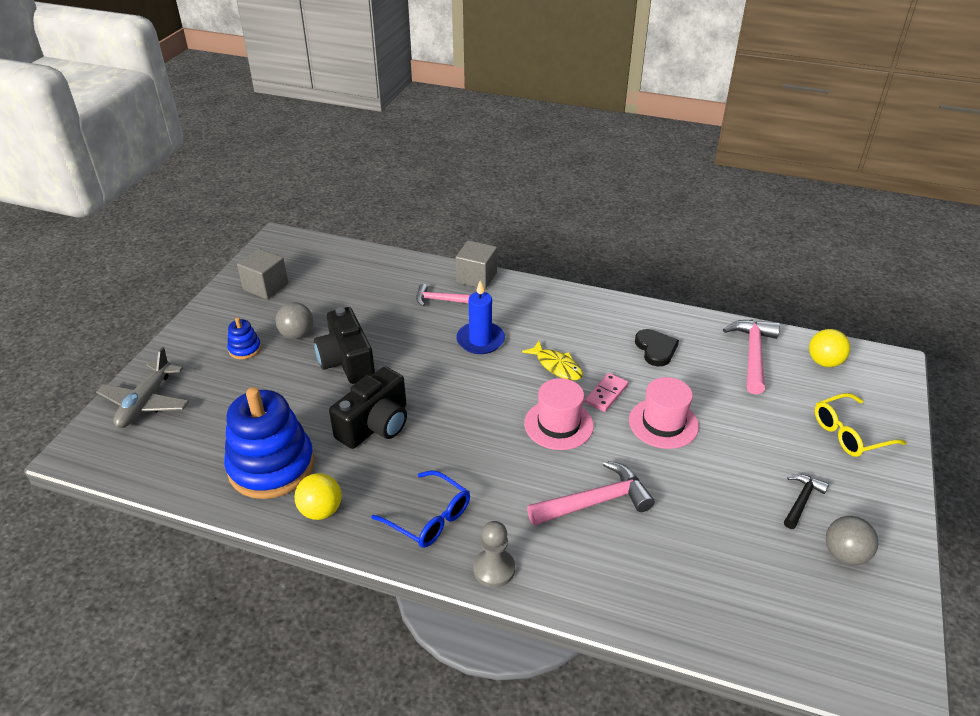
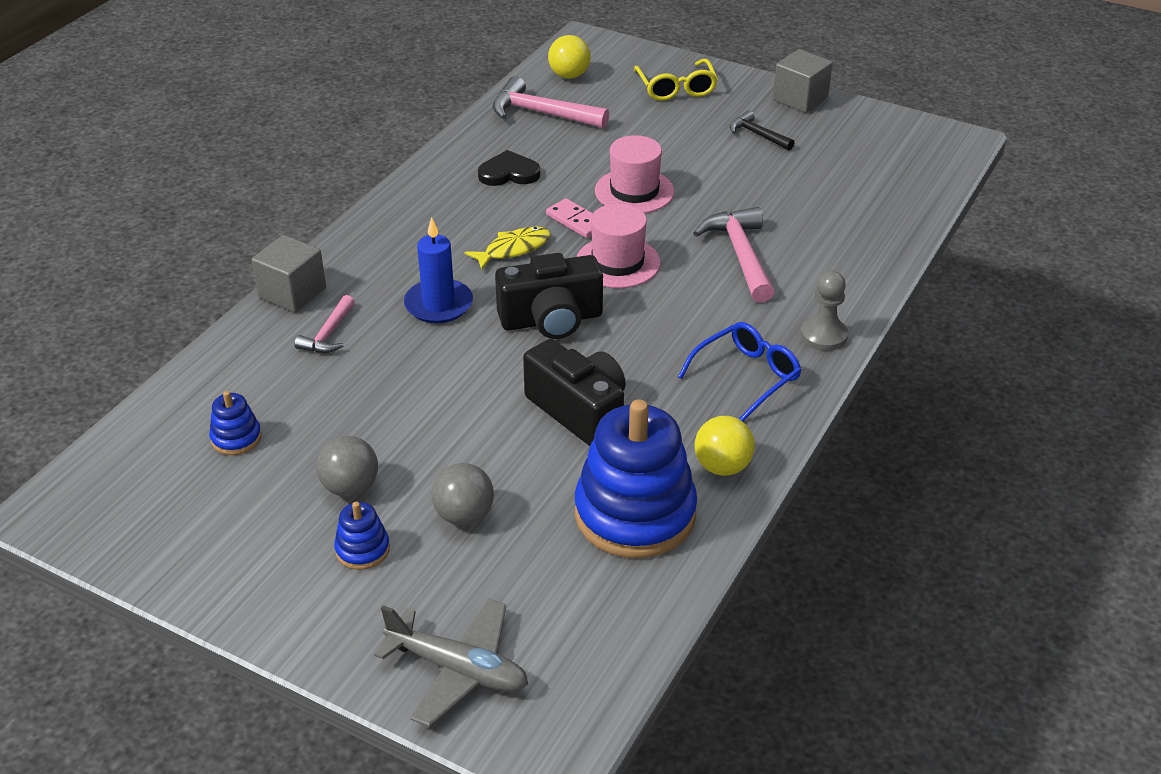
camera: 80 degrees left, 0 degrees up
(265, 287) = (196, 527): grey cube -> grey cube (800, 99)
(337, 285) = (236, 438): none -> blue stacking toy
(347, 361) = (437, 434): black camera -> black camera (551, 320)
(844, 554) = (823, 129): grey ball -> grey ball (464, 515)

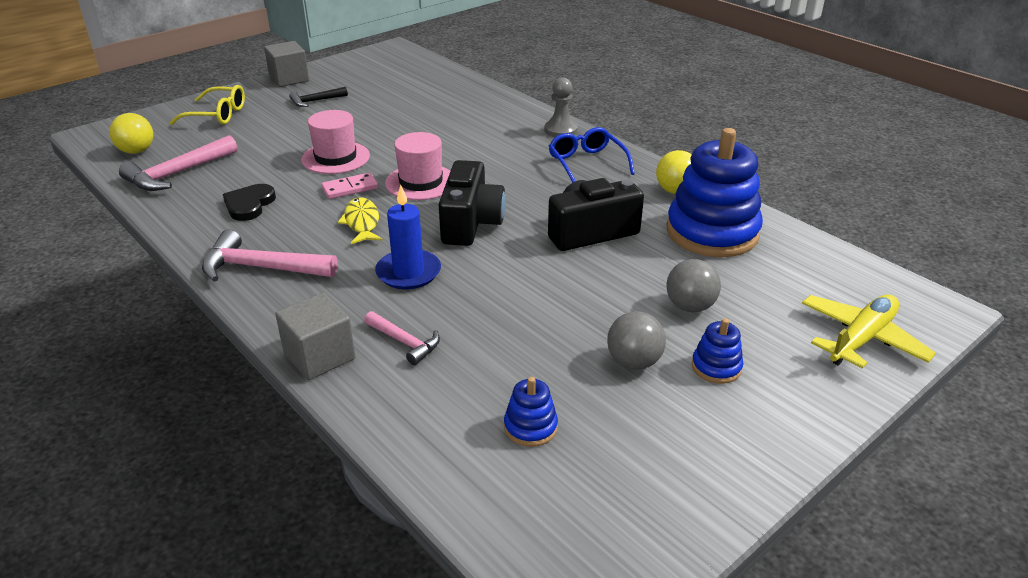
camera: 70 degrees left, 5 degrees down
(458, 670) = (861, 339): grey plane -> yellow plane
(740, 255) = (452, 137): pink hammer -> pink hammer (261, 268)

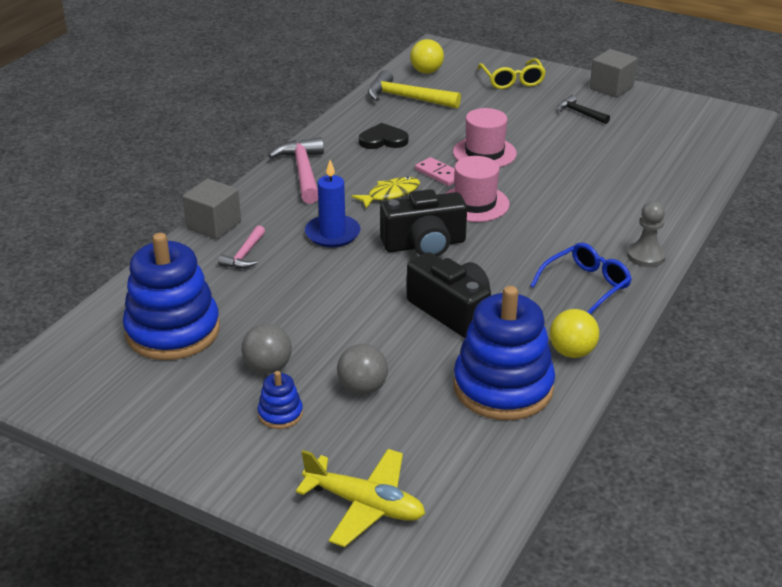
camera: 70 degrees right, 0 degrees up
(177, 174) = (406, 98): pink hammer -> yellow hammer
(530, 427) = (173, 331): blue stacking toy -> blue stacking toy, size x2.29

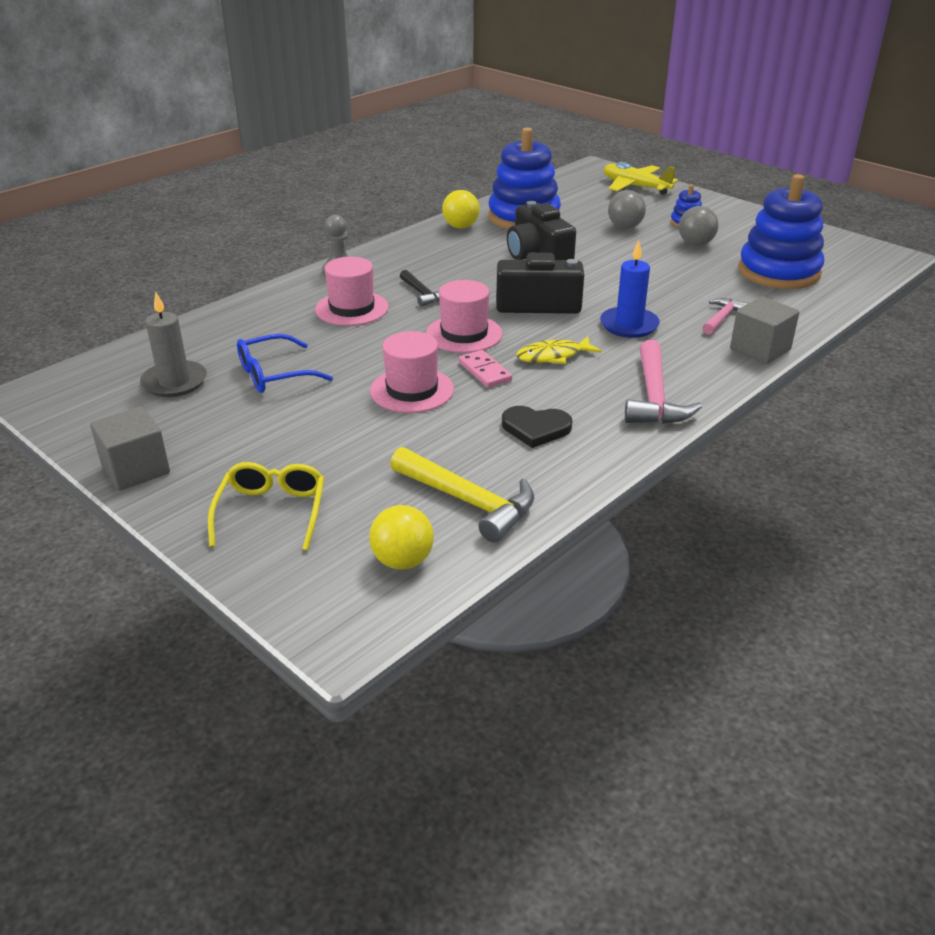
camera: 165 degrees left, 0 degrees up
(579, 113) = (233, 431): black hammer -> black hammer (423, 294)
(586, 286) = (413, 259): blue glasses -> blue glasses (274, 374)
(592, 214) = (352, 308): none -> pink hat
(657, 135) = (174, 382): none -> grey candle

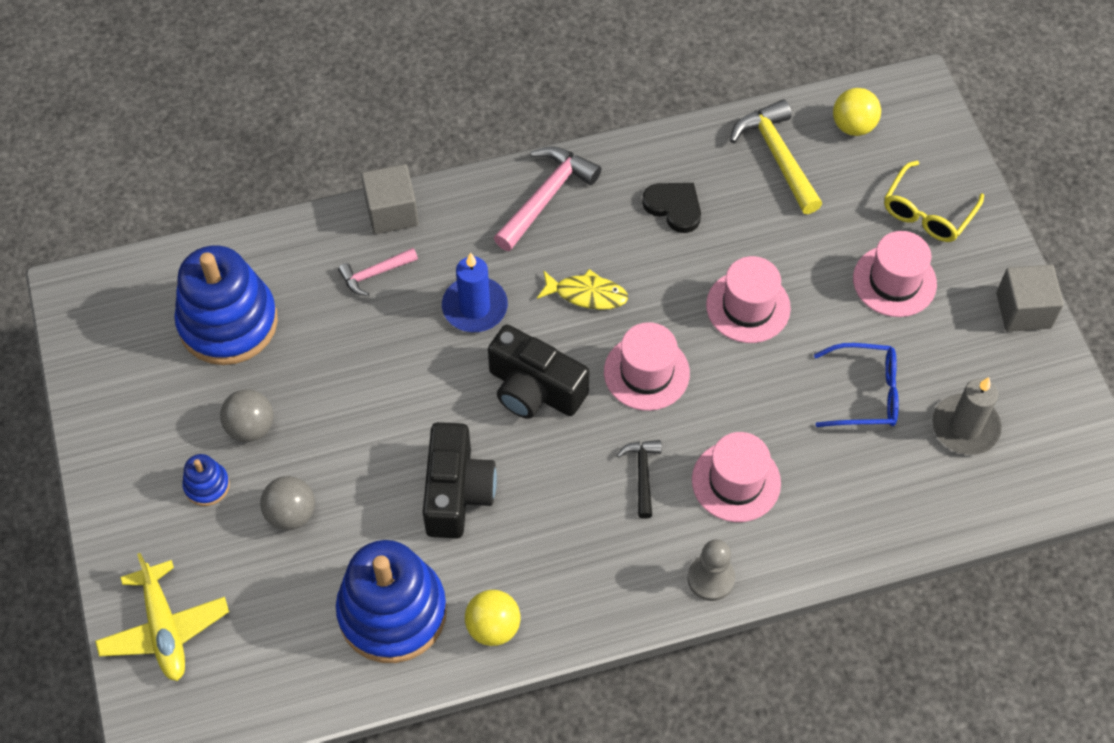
camera: 150 degrees left, 25 degrees up
(282, 448) = (894, 281): none -> pink hat
(484, 371) = (666, 302): pink domino -> none

